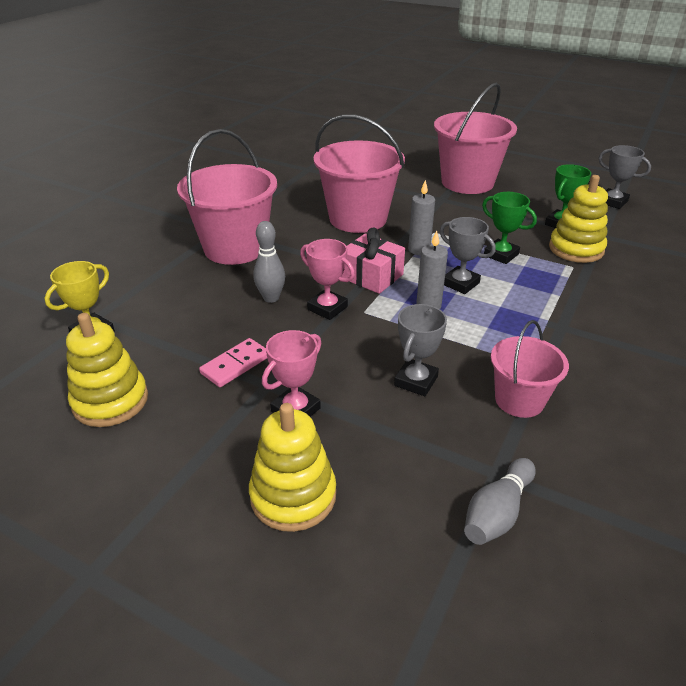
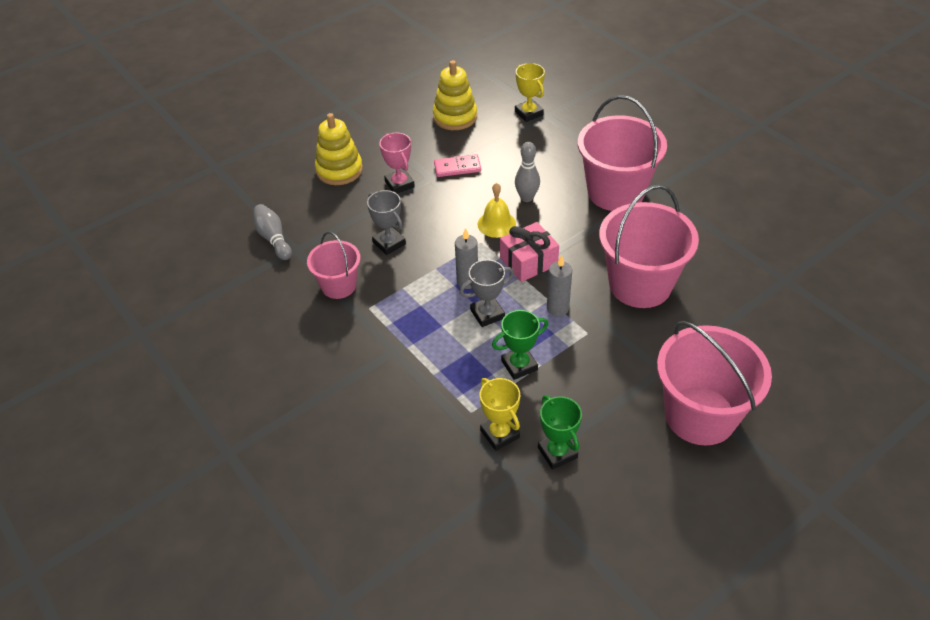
camera: 115 degrees right, 10 degrees up
(235, 365) = (457, 168): pink domino -> pink domino turned 75 degrees counterclockwise
(327, 308) = (496, 224): pink trophy -> yellow bell
(576, 249) = (500, 434): yellow stacking toy -> yellow trophy
(612, 202) = (589, 546): grey trophy -> none

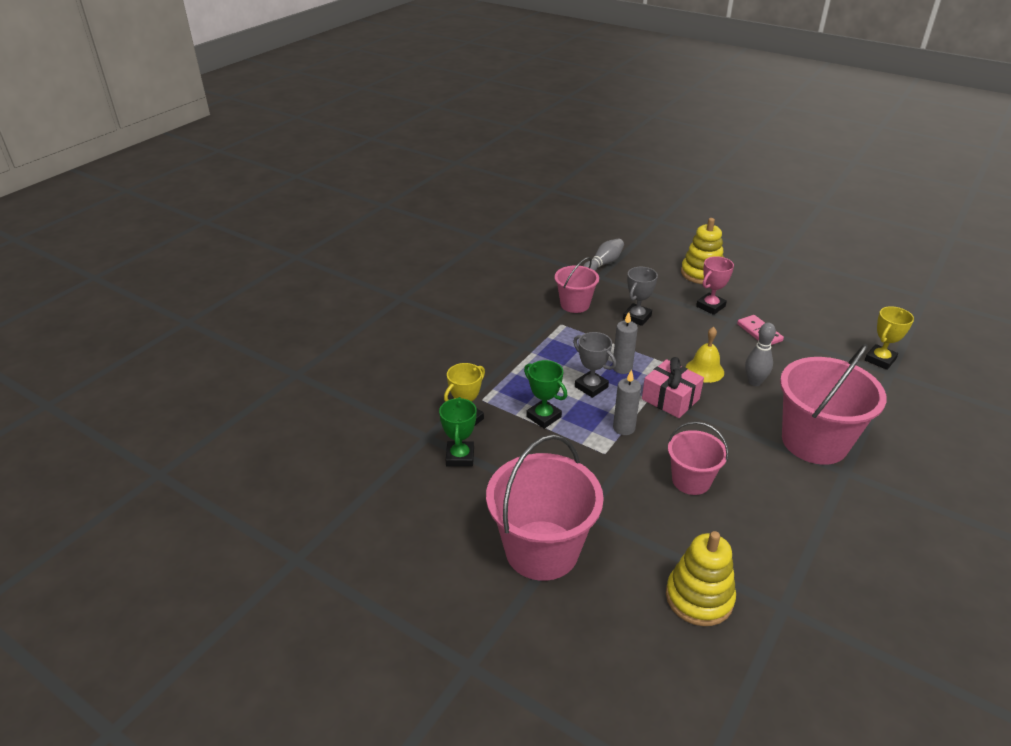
camera: 70 degrees right, 10 degrees down
(455, 117) = (827, 316): yellow stacking toy -> yellow stacking toy (699, 598)
(557, 452) = (460, 457): green trophy -> green trophy turned 45 degrees counterclockwise
(640, 284) = (691, 480): pink bucket -> pink bucket, size x0.57

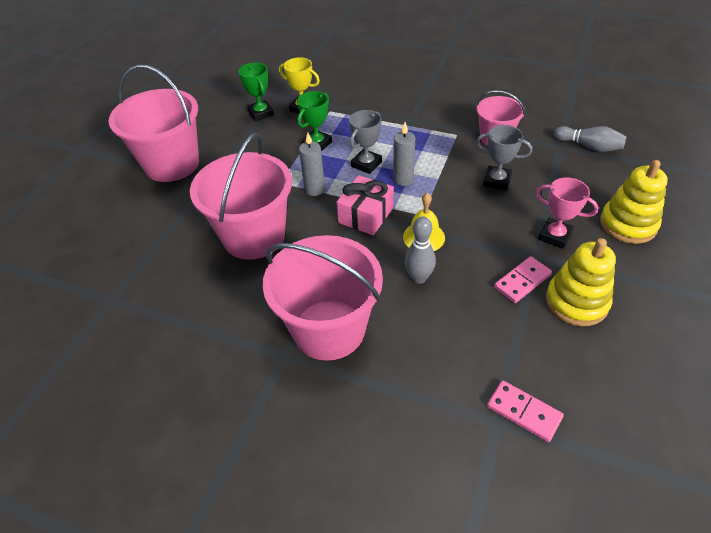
camera: 80 degrees right, 10 degrees up
(460, 457) = (261, 113): green trophy -> green trophy turned 75 degrees clockwise
(691, 480) = (254, 236): pink bucket -> pink bucket, size x1.77
(699, 598) = (124, 248): yellow stacking toy -> yellow stacking toy (576, 302)
(880, 360) = (524, 412): yellow trophy -> pink domino

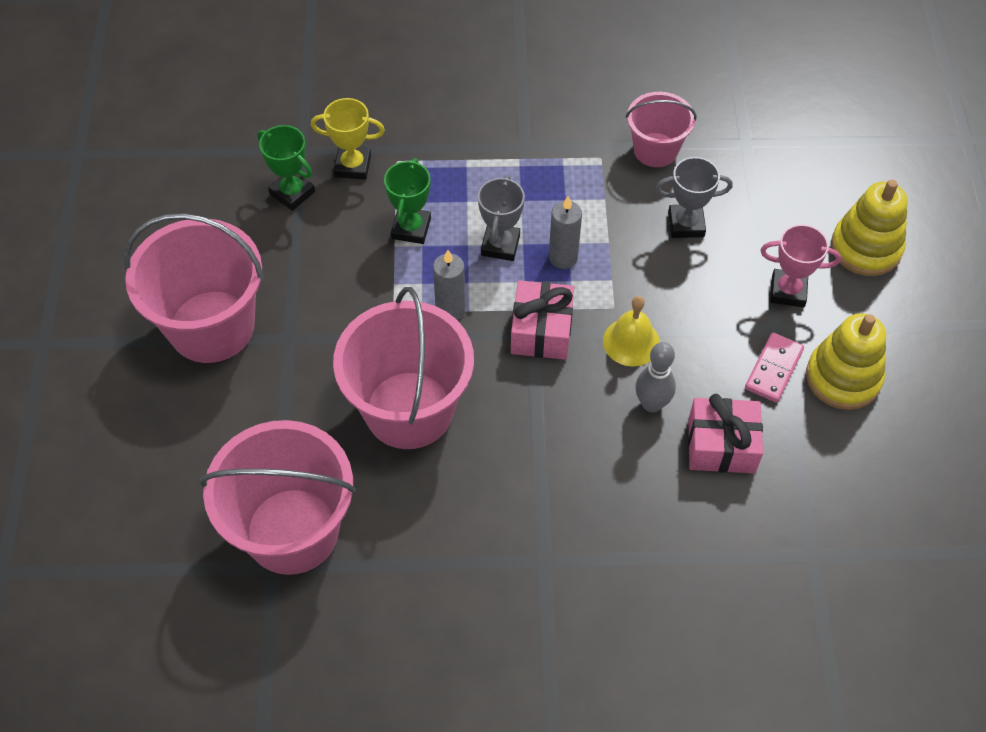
camera: 25 degrees left, 10 degrees up
(329, 329) = (578, 510): pink bucket -> pink bucket (292, 531)
(458, 319) = (721, 445): none -> pink gift
(524, 412) = (835, 533): pink domino -> none
(589, 146) = (781, 133): grey bowling pin -> none

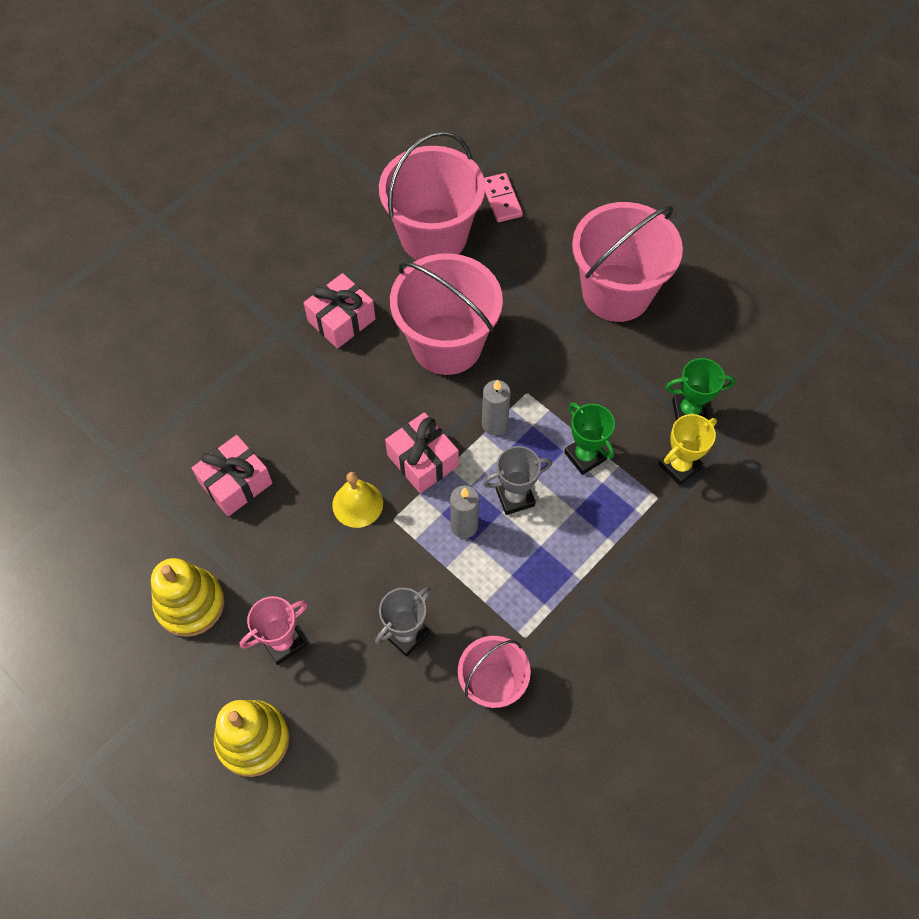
camera: 135 degrees right, 5 degrees up
(476, 520) = (341, 320): none -> pink gift
(500, 245) = (515, 497): grey trophy -> grey trophy turned 75 degrees counterclockwise
(651, 404) = (304, 473): grey bowling pin -> none
(773, 369) = (244, 568): pink domino -> pink domino (501, 199)

